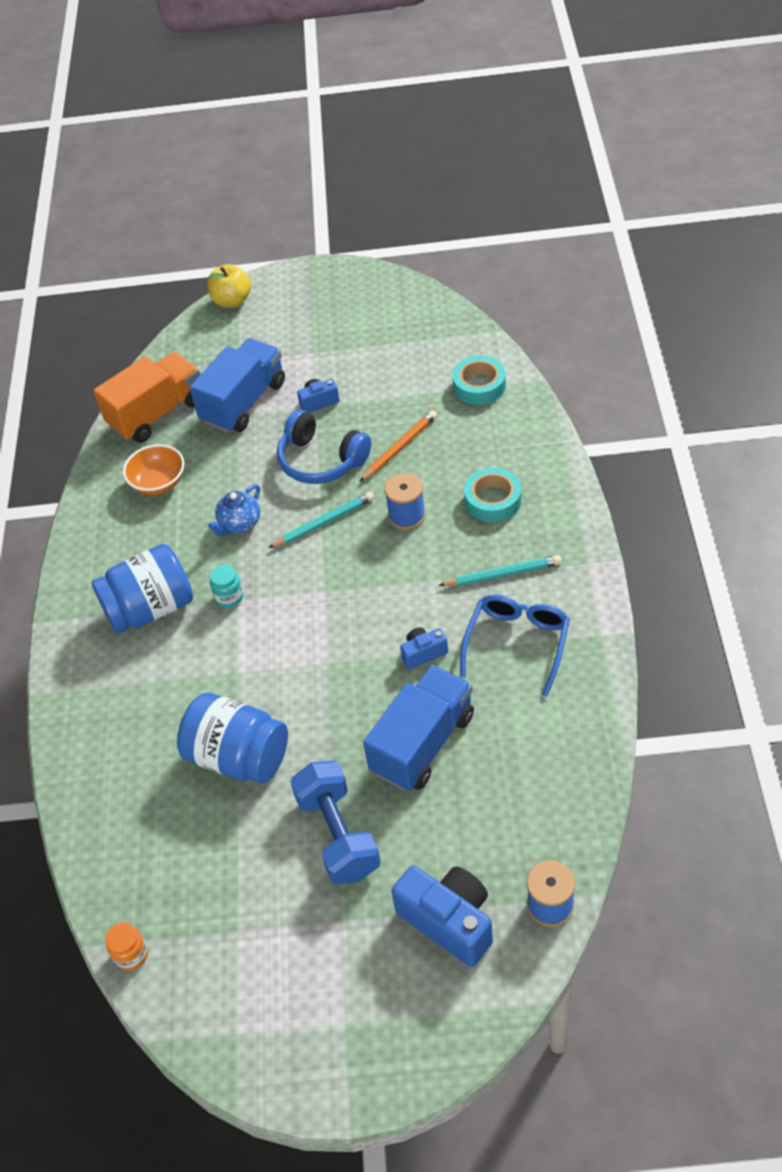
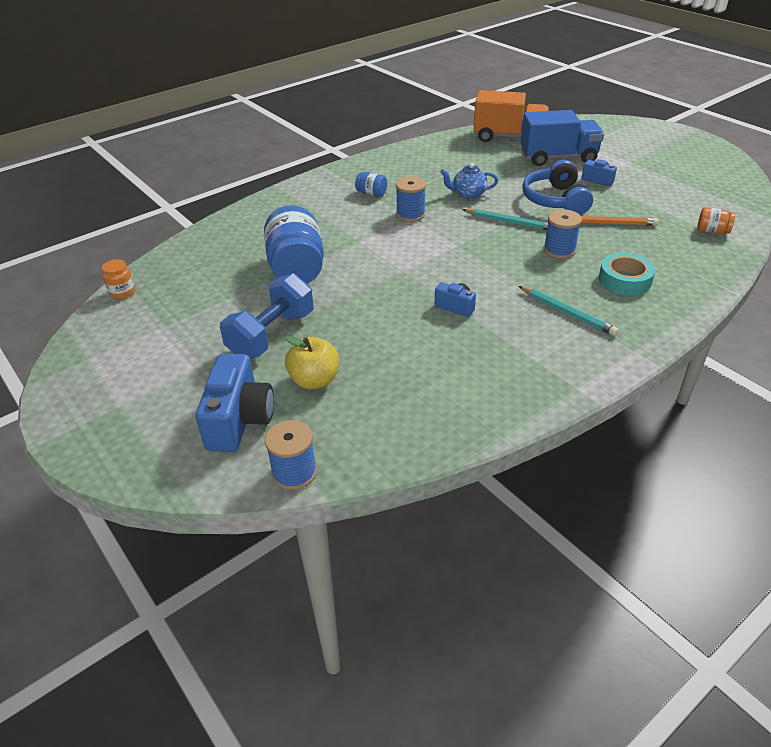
camera: 50 degrees right, 10 degrees down
(150, 608) = (371, 193): blue jar -> blue jar, size x0.45
(158, 482) = (462, 158): orange bowl -> none
(229, 597) = (410, 214): turquoise jar -> blue spool
(232, 301) = (624, 123): yellow apple -> yellow apple (314, 380)
(422, 743) = (380, 339): blue truck -> none
(479, 385) = (712, 231): turquoise tape -> orange jar
(517, 644) = (515, 347): blue glasses -> none

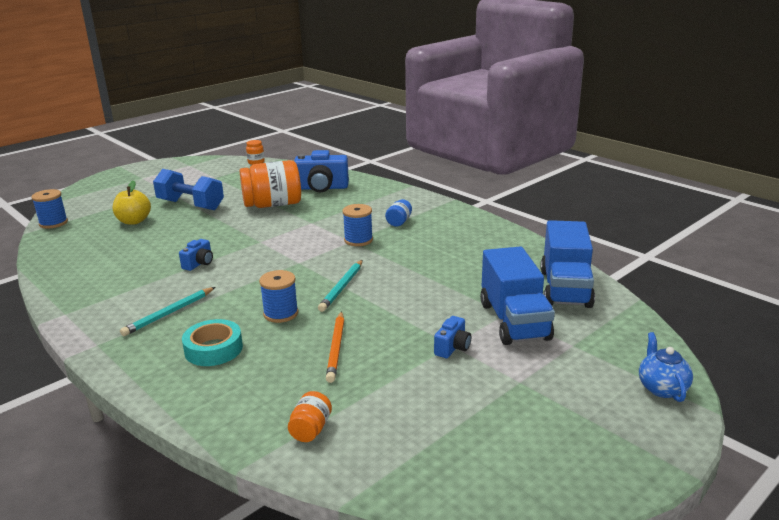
camera: 85 degrees right, 15 degrees down
(239, 420) = (109, 205): blue camera -> blue camera (322, 188)
(296, 269) = (273, 205): blue jar -> orange jar
(468, 194) = (402, 265): blue teapot -> blue teapot (661, 388)
(509, 137) = (565, 288): orange truck -> blue truck
(555, 200) = (393, 315): blue headphones -> none

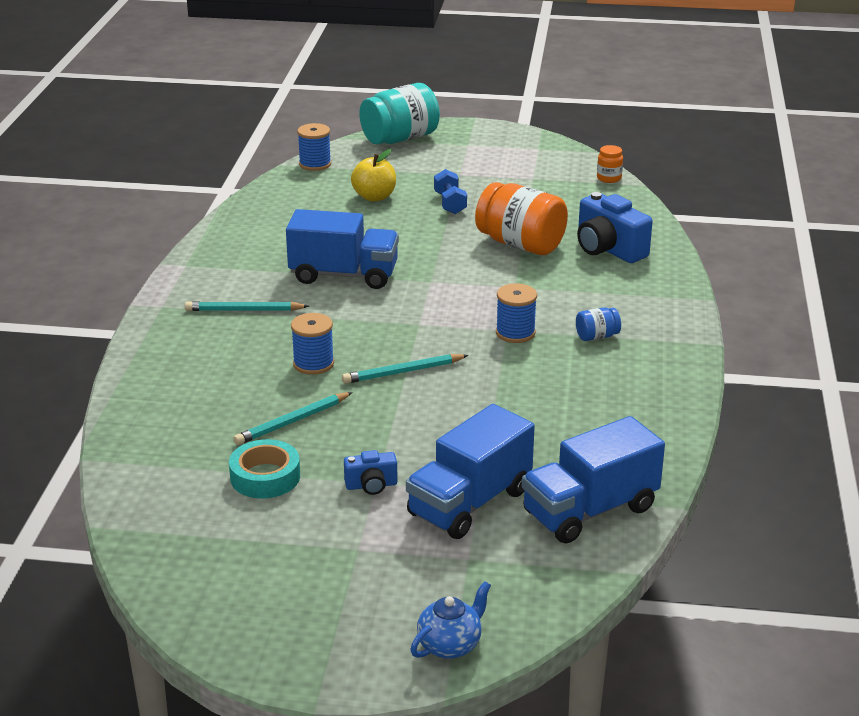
camera: 50 degrees right, 5 degrees up
(90, 190) = (400, 139): none -> turquoise jar
(190, 205) = (450, 203): blue dumbbell -> blue dumbbell, size x0.60
(199, 263) = (344, 275): blue camera -> blue truck
(213, 349) = (218, 362): turquoise tape -> turquoise tape (265, 477)
(311, 429) = (163, 467): orange jar -> none
(336, 348) = (292, 421): orange pencil -> turquoise pencil

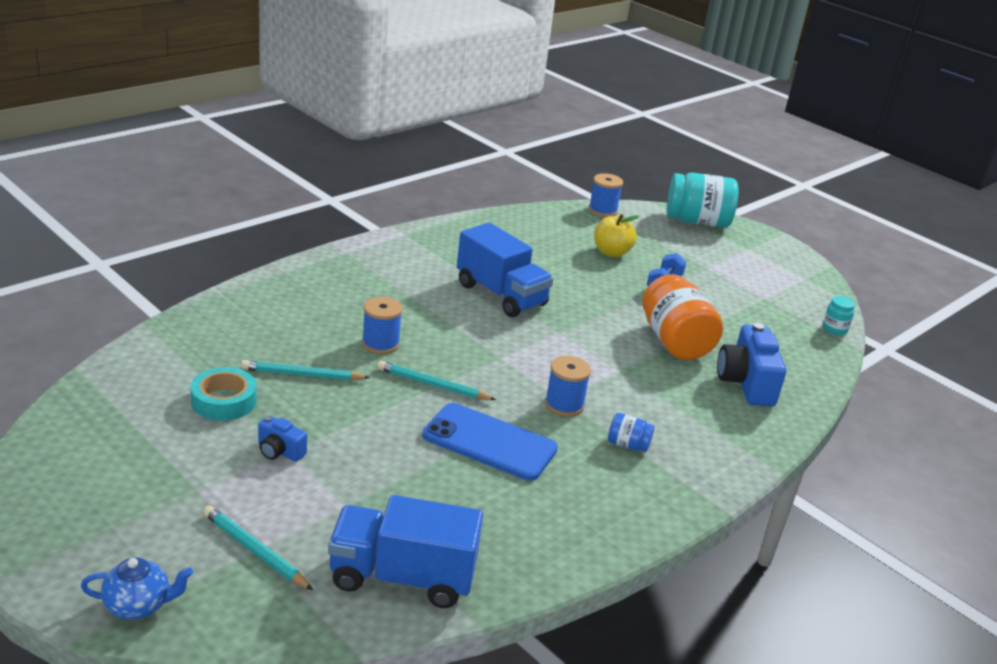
camera: 35 degrees right, 0 degrees up
(244, 310) = (394, 282): turquoise pencil -> turquoise pencil (255, 550)
(470, 503) = (324, 510): blue truck -> none
(506, 389) = (489, 442): none -> blue phone
(609, 178) = (834, 329): orange jar -> turquoise jar

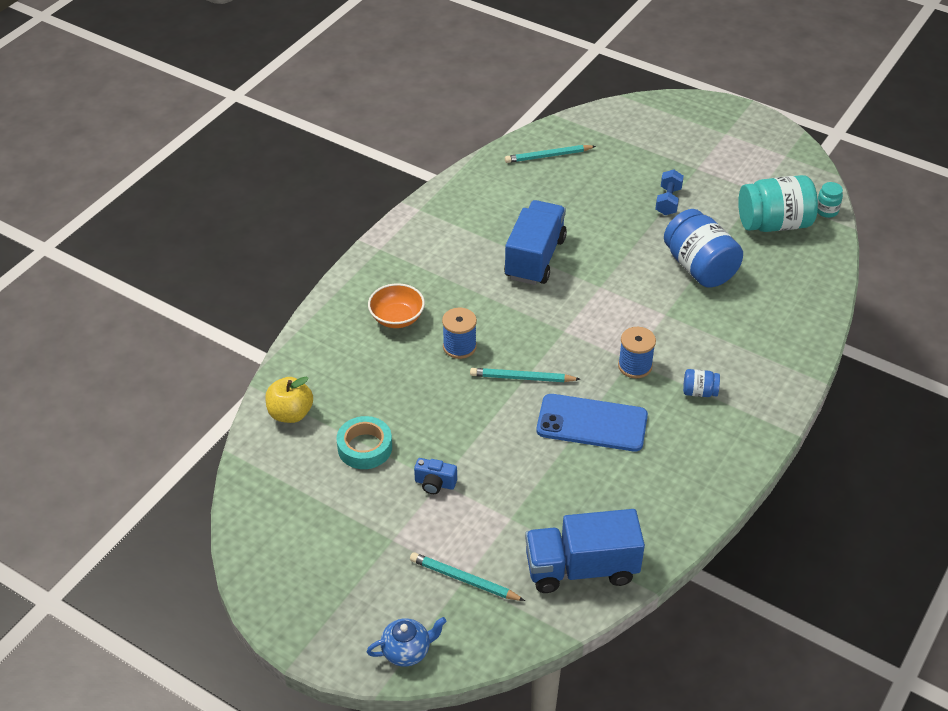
camera: 10 degrees left, 15 degrees up
(302, 374) = (412, 400): turquoise pencil -> turquoise pencil (548, 156)
(329, 306) = (397, 318): none -> orange bowl
(501, 295) = (535, 258): blue truck -> blue truck turned 105 degrees counterclockwise
(603, 210) = (582, 122): blue spool -> none
(611, 252) = (609, 175): yellow apple -> yellow apple (290, 413)
(675, 342) = (699, 267): orange jar -> blue jar
(697, 221) = (671, 110): turquoise jar -> turquoise jar (774, 224)
(746, 383) = (771, 296): blue camera -> none

